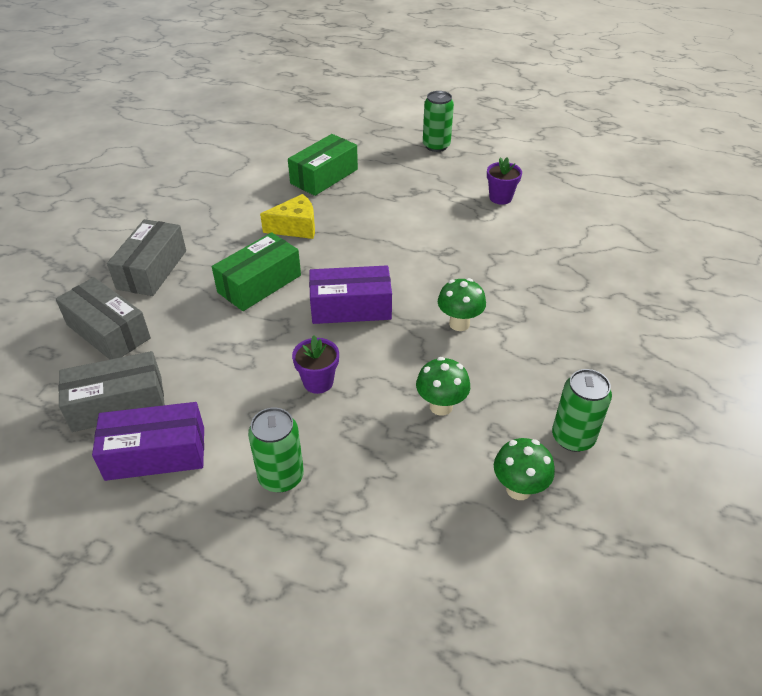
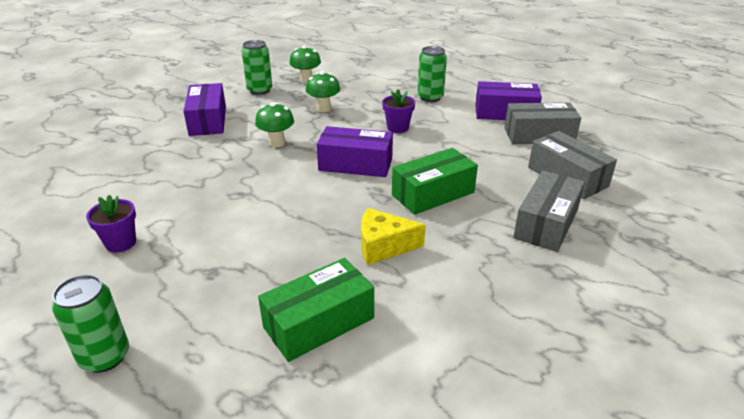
camera: 165 degrees left, 10 degrees down
(578, 347) = (208, 121): none -> purple box

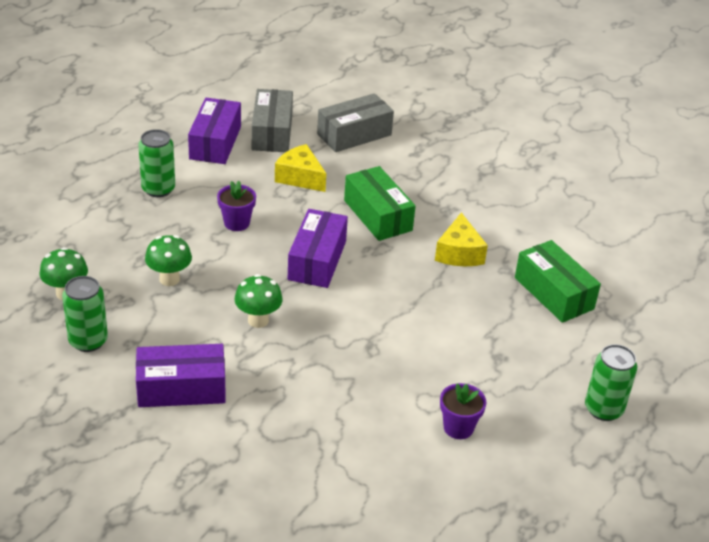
camera: 90 degrees left, 5 degrees up
(475, 151) = (300, 177): none -> yellow cheese
(546, 223) = (426, 162): grey box -> none

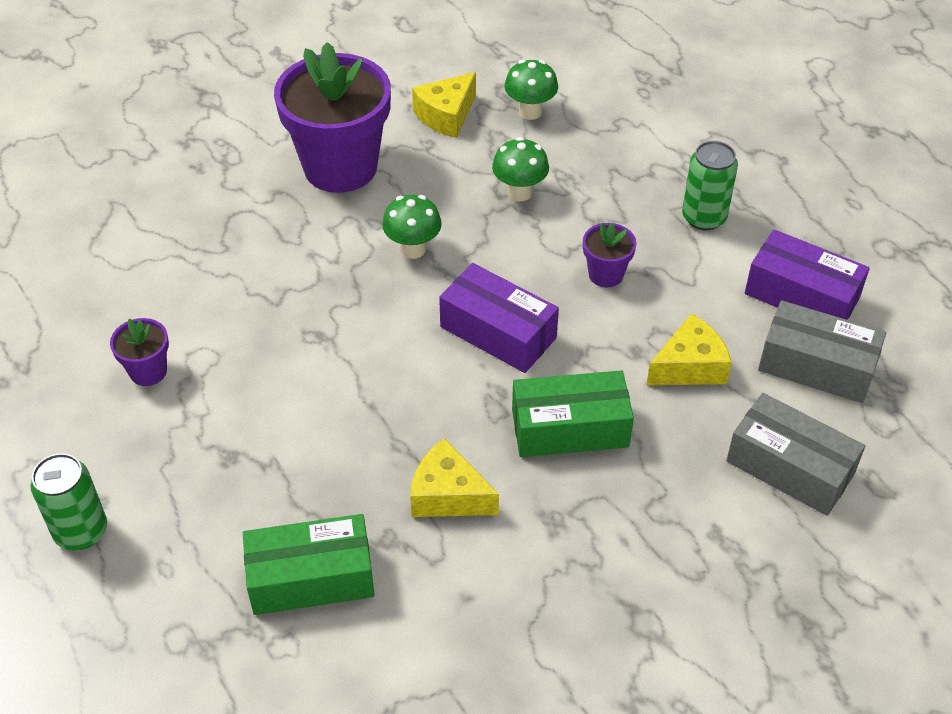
camera: 115 degrees right, 10 degrees up
(88, 341) = (446, 116): green can -> yellow cheese
(181, 388) = (340, 167): purple box -> purple flower pot
(354, 134) = (789, 468): grey box -> grey box turned 45 degrees counterclockwise

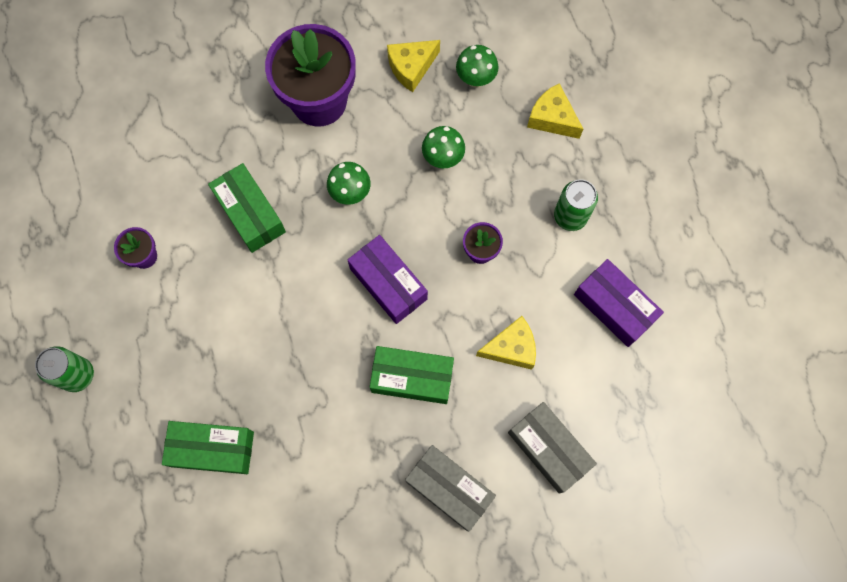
camera: 15 degrees right, 25 degrees up
(284, 296) = (250, 213): none -> green box
(448, 495) = (315, 410): yellow cheese -> yellow cheese (552, 118)
(816, 366) = (600, 371): grey box -> grey box (449, 489)

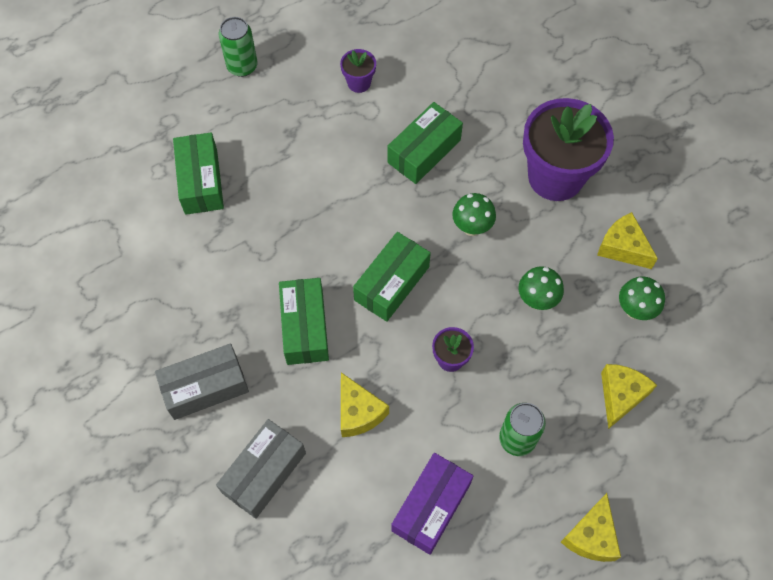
camera: 75 degrees right, 10 degrees down
(388, 283) = (392, 283): purple box -> green box
(449, 489) = (205, 387): grey box -> grey box turned 45 degrees clockwise
(667, 183) = (591, 536): none -> yellow cheese

